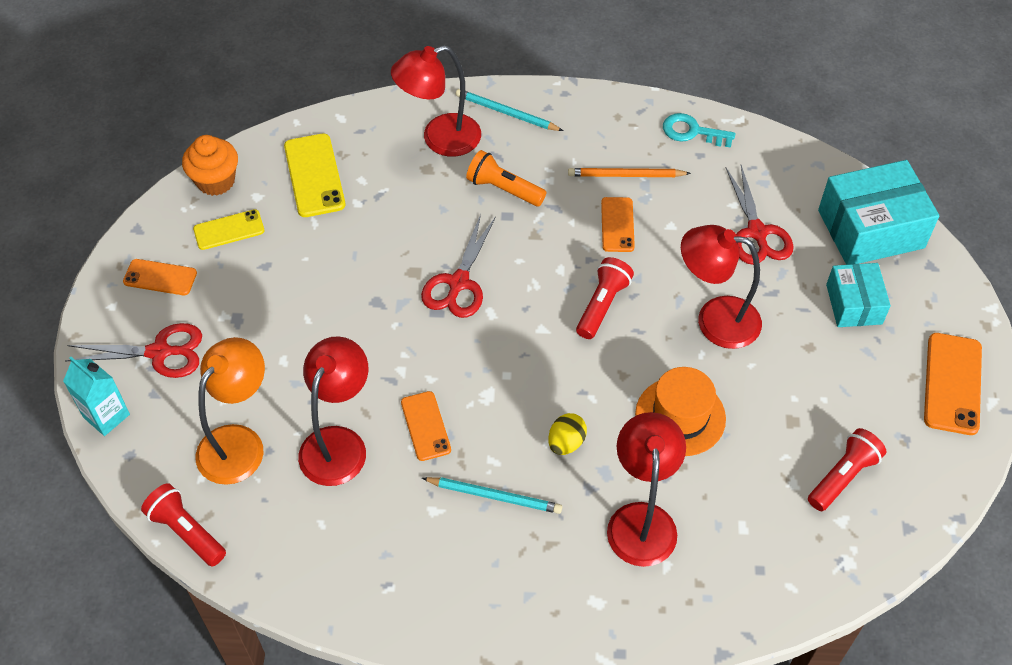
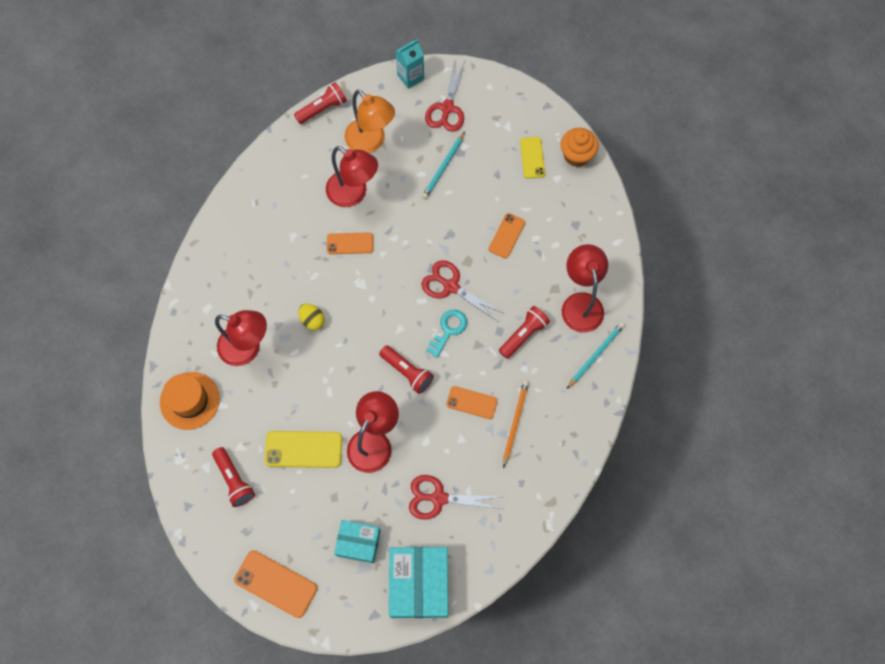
camera: 105 degrees right, 15 degrees up
(160, 277) = (504, 114): orange phone -> orange phone (507, 236)
(314, 175) = (566, 216): yellow phone -> yellow phone (303, 449)
(494, 496) = (290, 270): turquoise pencil -> turquoise pencil (443, 167)
(503, 189) = (523, 335): orange flashlight -> red flashlight
(680, 416) = (309, 394): orange hat -> orange hat (189, 400)
(692, 132) = (545, 485): turquoise key -> turquoise key (448, 330)

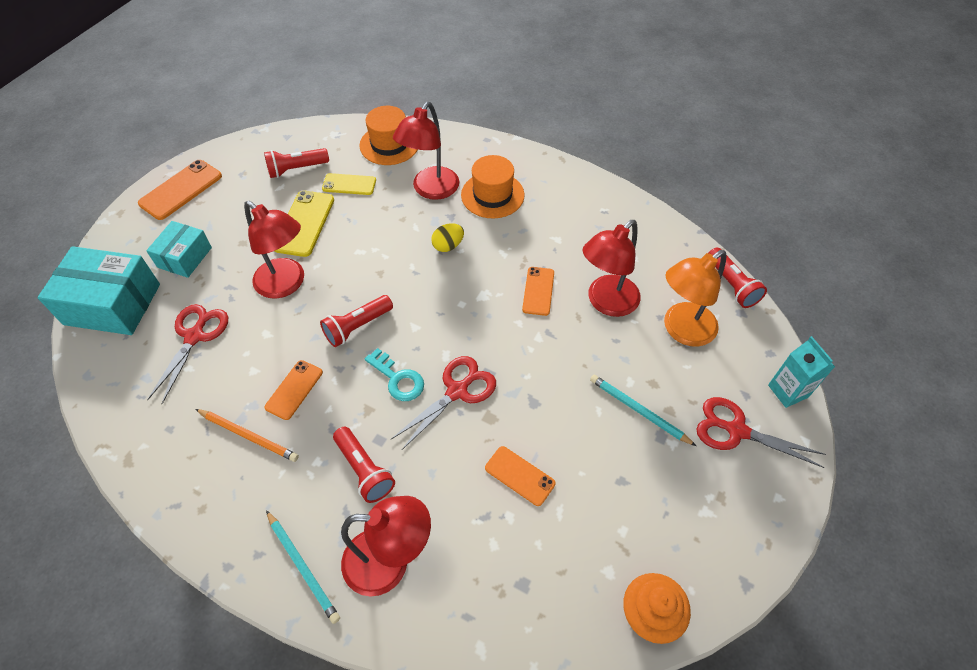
camera: 100 degrees right, 15 degrees down
(247, 294) = (492, 195): none -> orange hat
(532, 157) = (648, 539): yellow phone -> yellow phone (349, 184)

